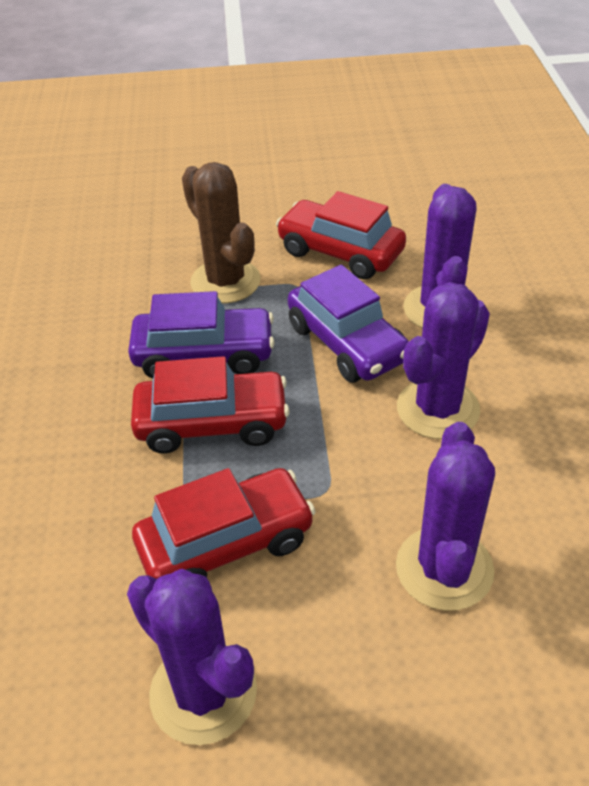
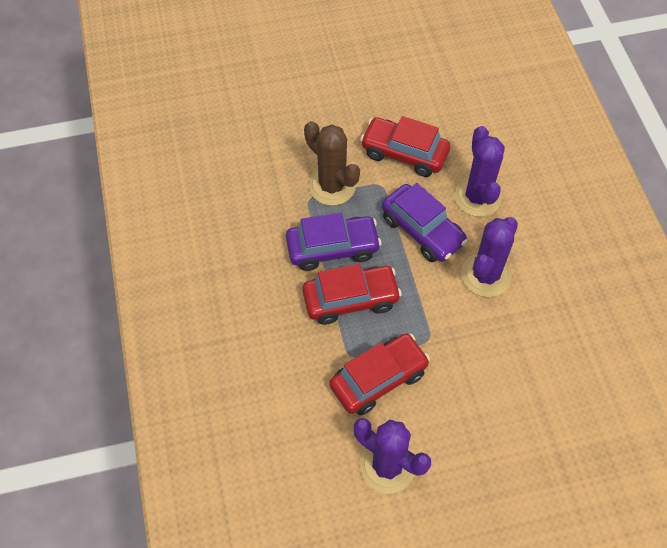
camera: 10 degrees left, 15 degrees up
(444, 568) = (502, 380): purple cactus -> none

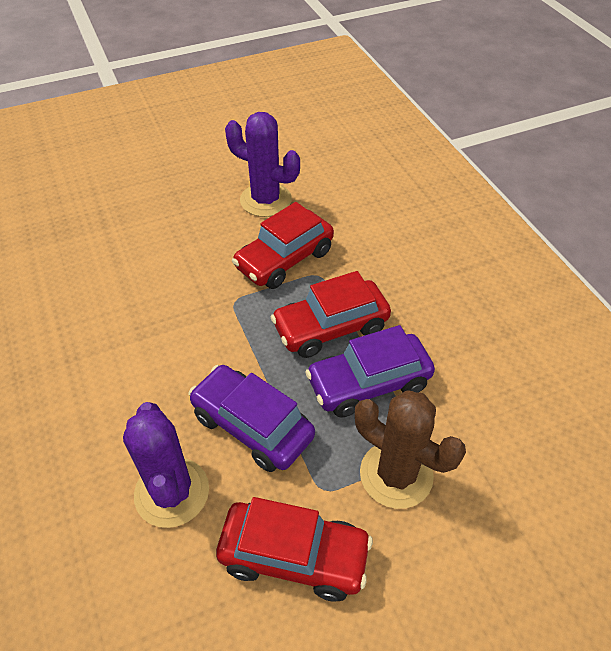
camera: 170 degrees right, 10 degrees down
(485, 275) = (165, 379): purple cactus -> none

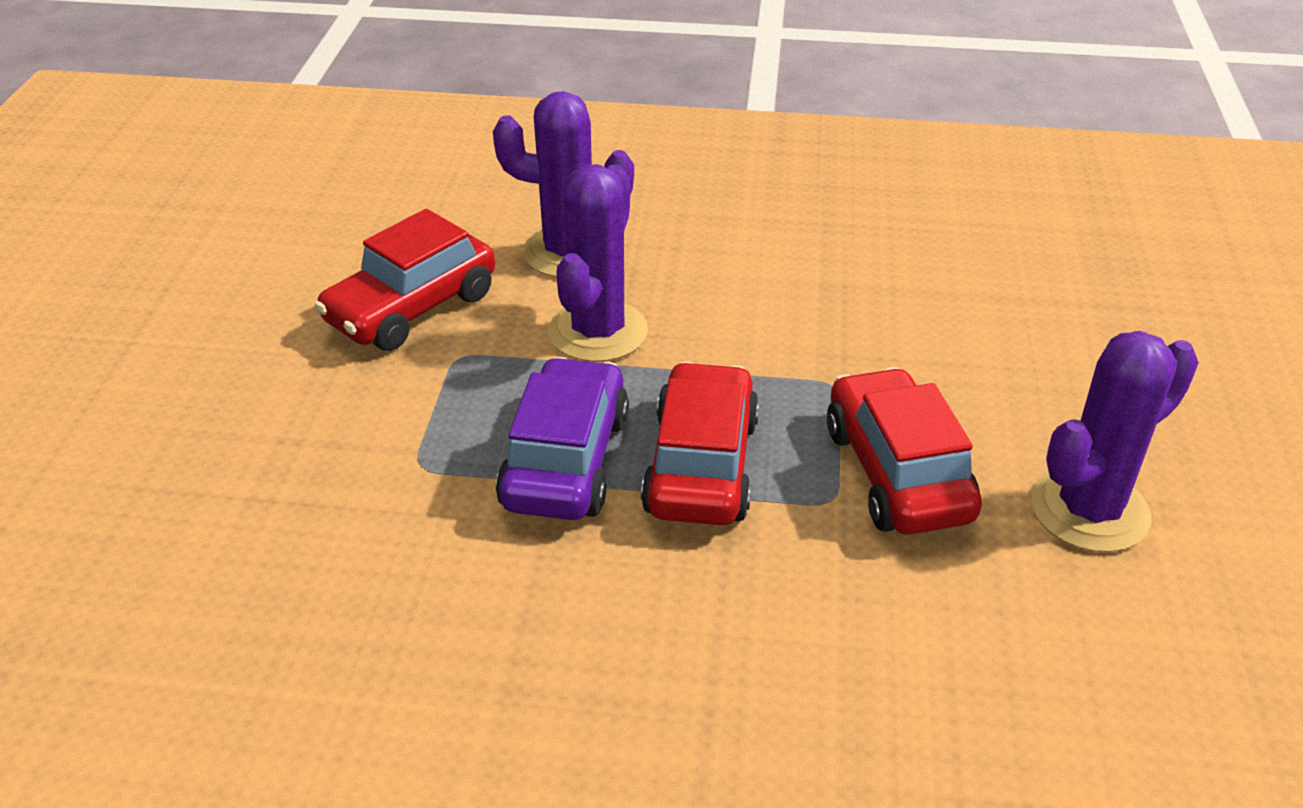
camera: 120 degrees right, 10 degrees down
(252, 426) = (598, 332): purple car -> purple cactus
(396, 474) = (413, 423): brown cactus -> none

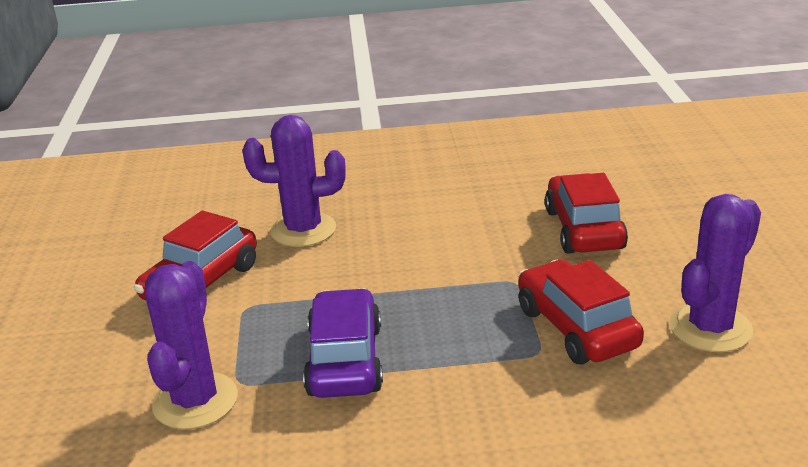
camera: 10 degrees left, 10 degrees down
(598, 332) = (340, 276): purple cactus -> purple cactus (195, 401)
(701, 465) = (441, 346): red car -> red car (583, 229)

